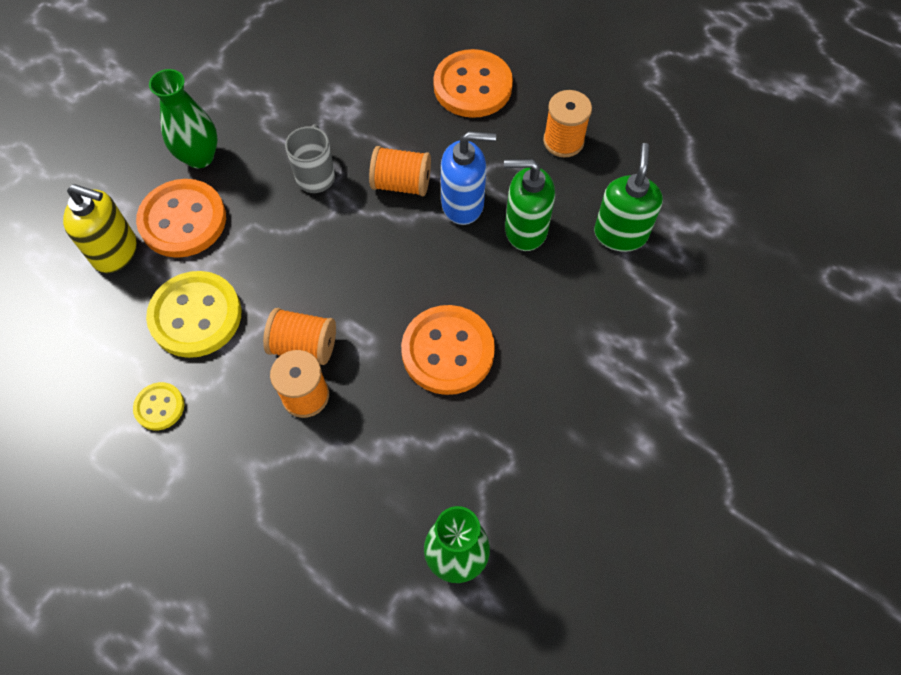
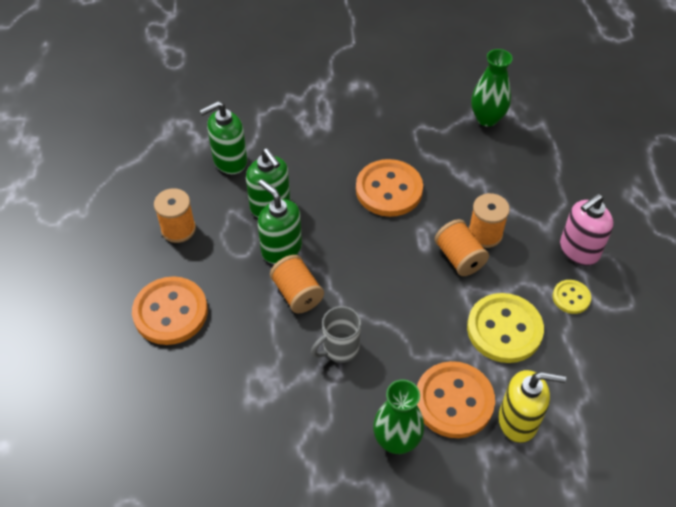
camera: 130 degrees left, 10 degrees down
(116, 252) = (518, 421): yellow soap dispenser -> yellow soap dispenser turned 120 degrees clockwise
(194, 470) = (578, 250): none -> pink soap dispenser
(463, 204) = (281, 249): blue soap dispenser -> green soap dispenser

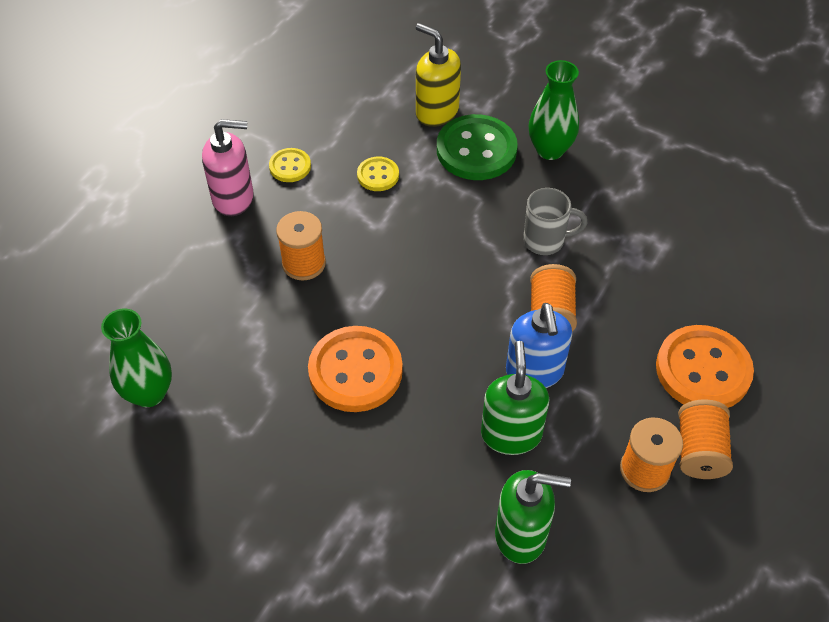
camera: 145 degrees left, 0 degrees up
(281, 249) = (534, 372): green soap dispenser -> blue soap dispenser
(454, 401) = (476, 150): orange button -> green button
(459, 258) = (354, 256): orange spool -> orange spool (699, 450)
(504, 329) = (378, 175): yellow button -> yellow button, size x0.51

